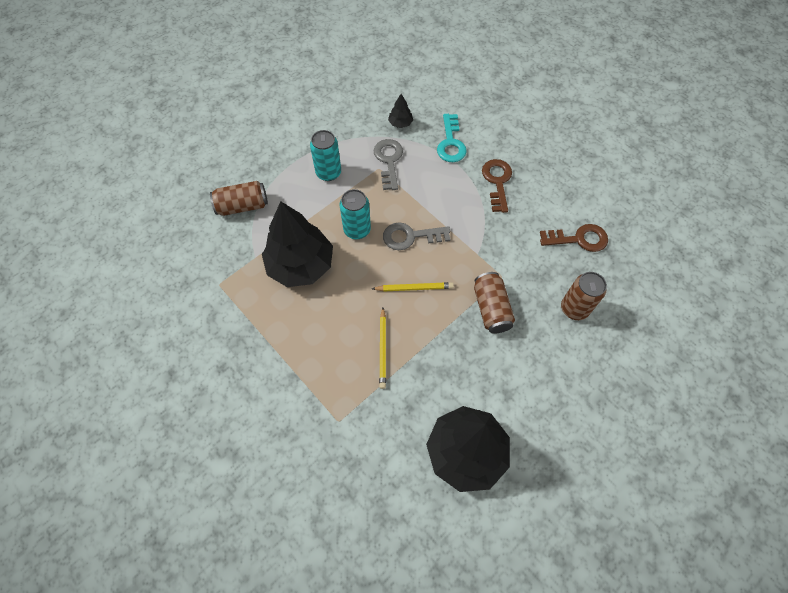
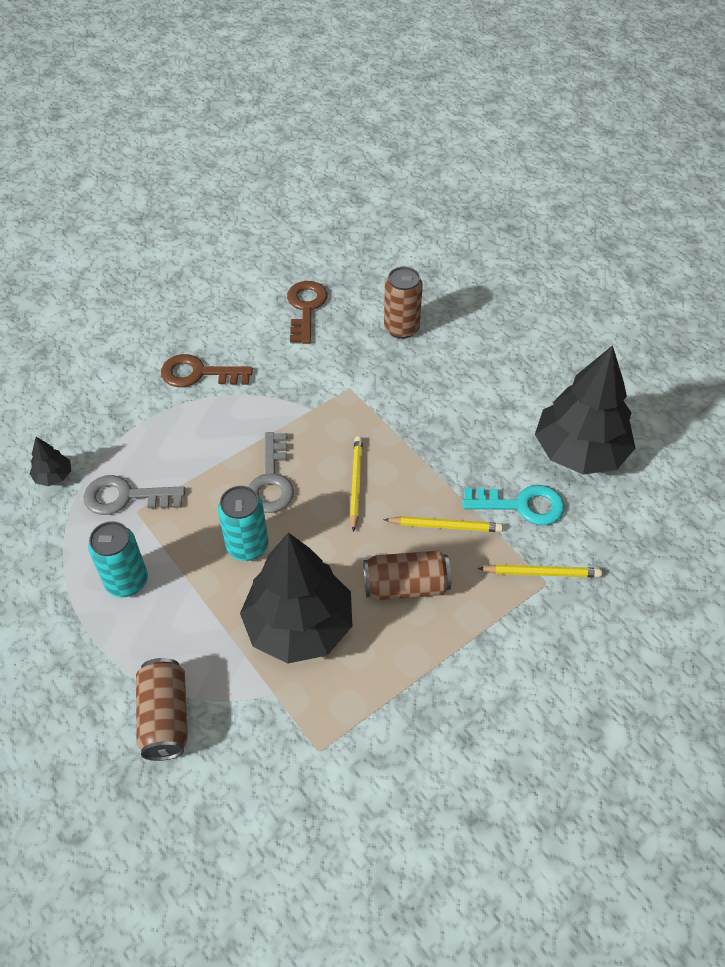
camera: 85 degrees left, 10 degrees down
(347, 418) = (542, 573): none -> yellow pencil
(450, 143) = (114, 417): turquoise key -> turquoise key (522, 505)
(491, 308) = (395, 405): brown can -> brown can (406, 586)

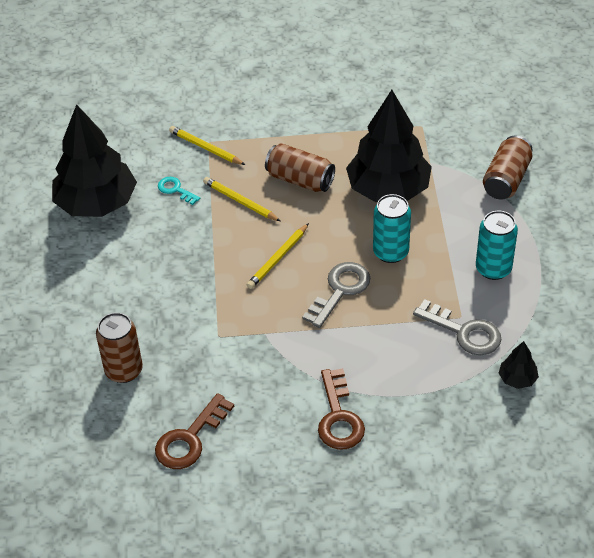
camera: 145 degrees left, 5 degrees down
(198, 373) = (338, 417): brown key -> brown key turned 45 degrees clockwise
(522, 505) = (175, 190): turquoise key -> turquoise key, size x0.58

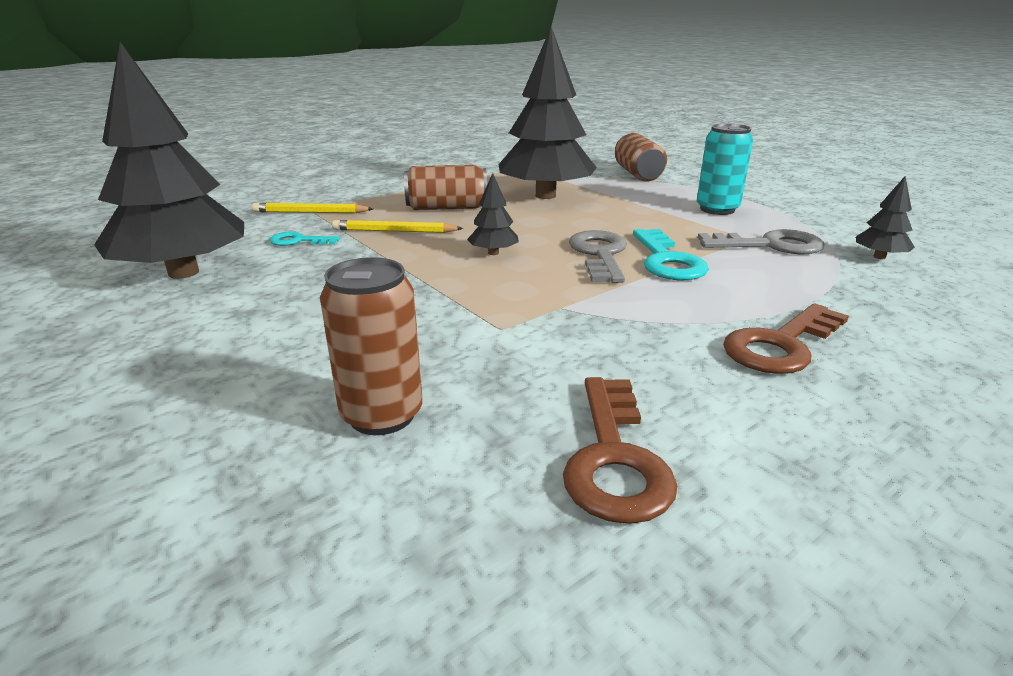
camera: 35 degrees left, 20 degrees down
(278, 258) = (493, 253): yellow pencil -> black tree
(338, 417) = (780, 345): brown key -> brown key turned 90 degrees clockwise
(373, 317) = (667, 261): none -> turquoise key
(390, 252) = (608, 222): turquoise can -> none

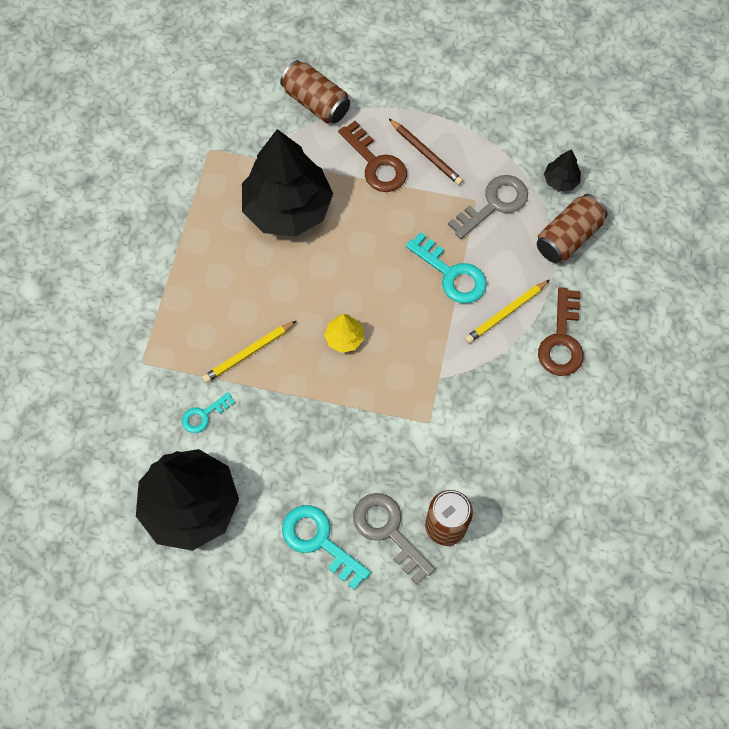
camera: 40 degrees left, 40 degrees up
(226, 346) = (319, 541): none -> turquoise key
(310, 212) = (150, 368): yellow pencil -> yellow pencil (506, 313)
(447, 208) = (240, 286): brown can -> brown can (568, 237)
(493, 253) = (344, 338): black tree -> yellow tree
(600, 254) = (407, 293): grey key -> grey key (388, 530)
(614, 459) = (550, 481): brown key -> brown key (376, 164)
(717, 209) = (426, 154): turquoise can -> brown pencil

